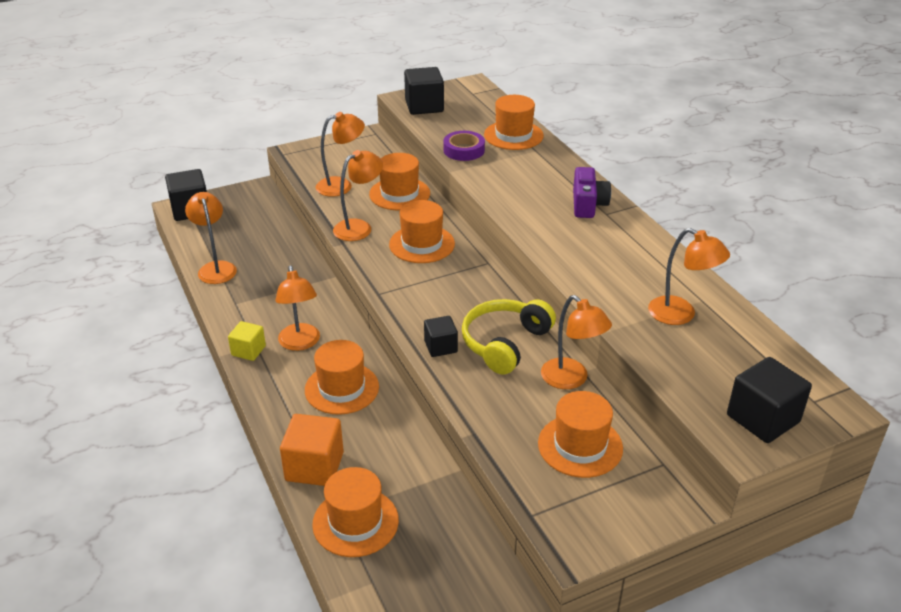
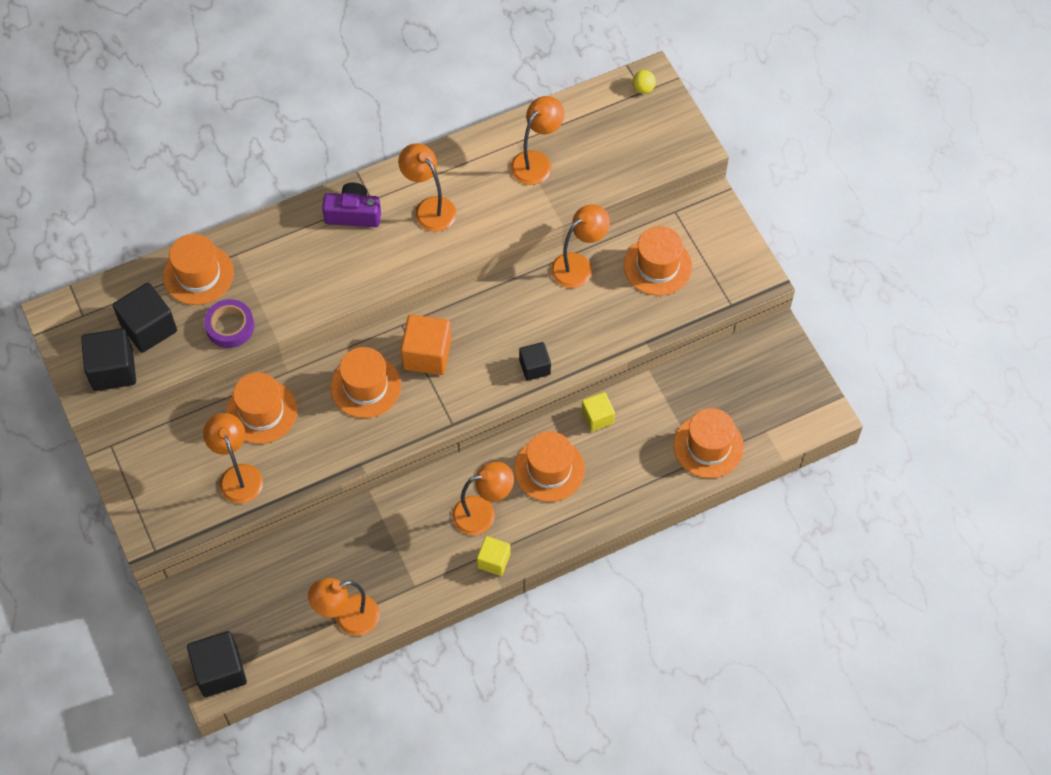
camera: 90 degrees left, 25 degrees up
(314, 466) = (649, 483): orange cube -> orange cube (427, 354)
(359, 227) = (329, 450): orange lamp -> orange lamp (429, 208)
(400, 425) = (597, 417): none -> yellow cube
(504, 343) = (529, 314): yellow headphones -> none
(763, 418) = (663, 128): black cube -> black cube (149, 328)
(819, 401) = (643, 88): none -> yellow ball

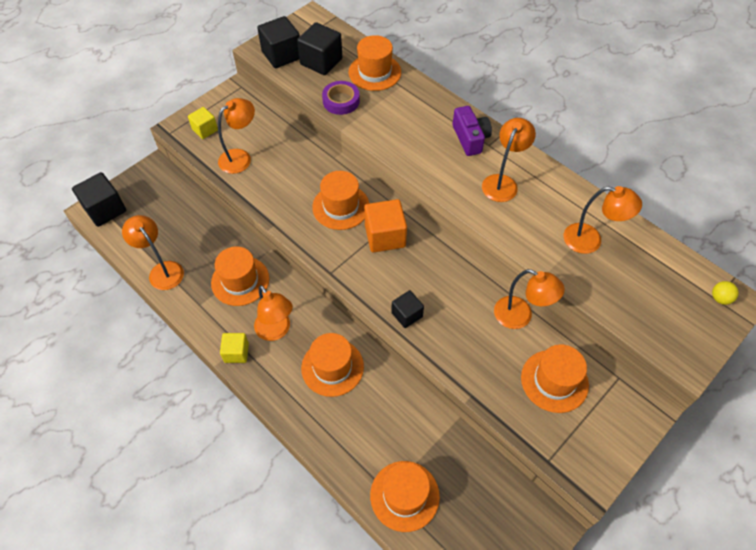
camera: 70 degrees right, 5 degrees down
(261, 411) = (295, 154): orange hat -> orange hat (240, 281)
(597, 417) = (395, 389): yellow cube -> yellow cube (205, 130)

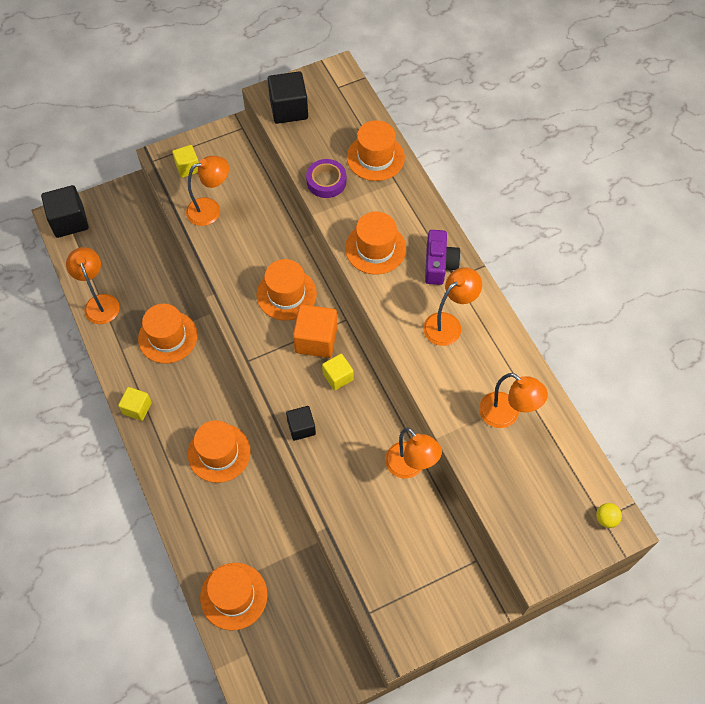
camera: 20 degrees right, 5 degrees up
(276, 331) = (181, 399): orange lamp -> none
(321, 61) = (326, 128): black cube -> none
(419, 261) = (338, 377): none -> yellow cube
(554, 381) = (411, 541): orange hat -> orange hat (375, 248)

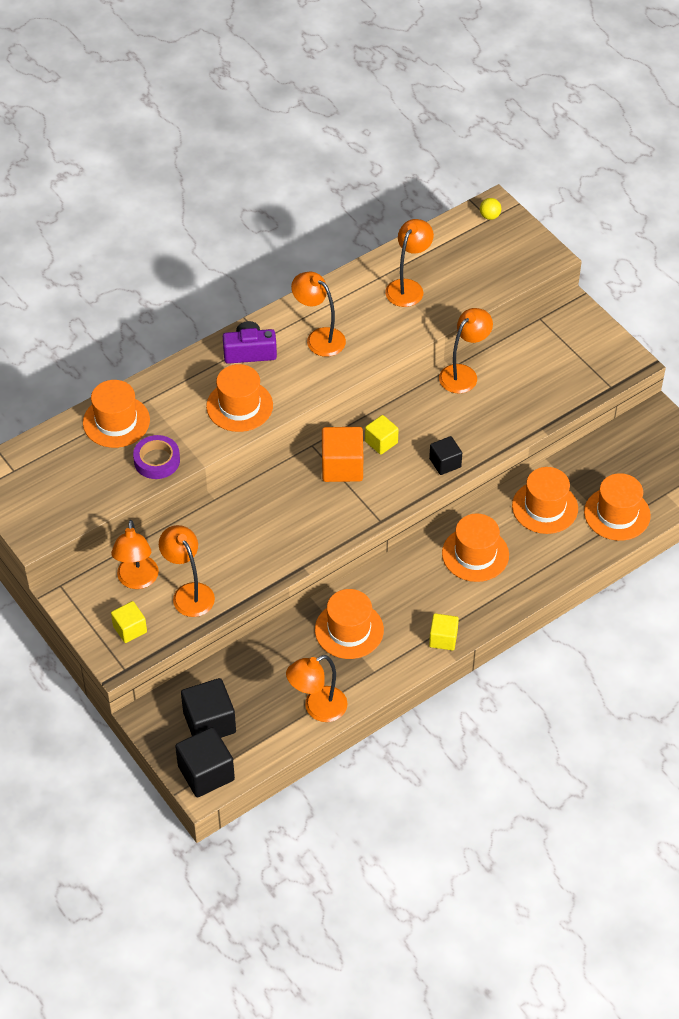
camera: 100 degrees left, 10 degrees down
(233, 176) = (137, 580): none -> orange lamp
(286, 294) = (291, 501): orange hat -> orange hat (545, 507)
(289, 109) = (54, 512): black cube -> black cube (209, 722)

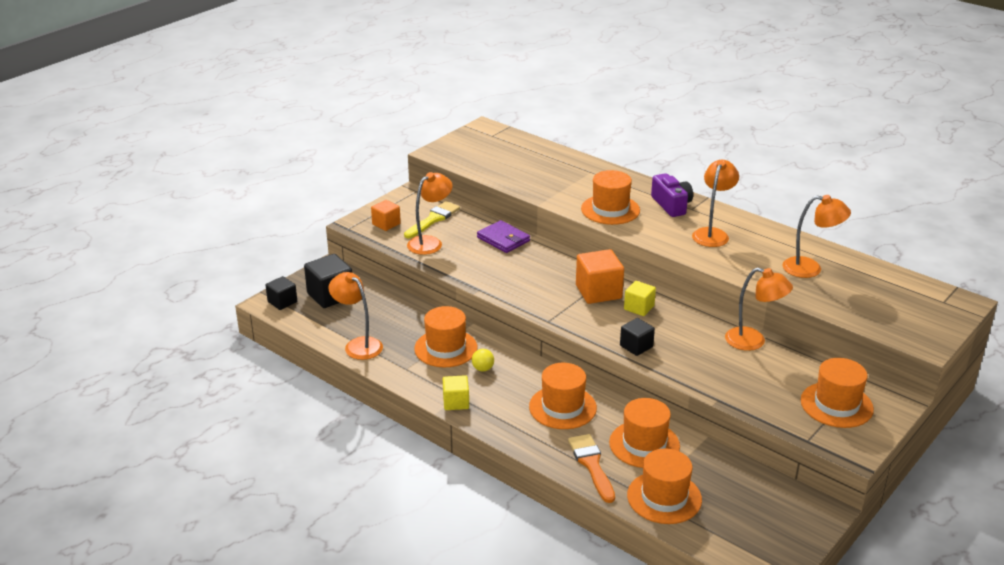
camera: 75 degrees right, 20 degrees down
(116, 421) = (561, 163): orange hat -> orange hat (836, 405)
(130, 629) = (386, 224): yellow cube -> orange cube
(137, 580) = (433, 219): orange lamp -> yellow brush
(157, 460) = (532, 185): purple tape -> none
(206, 773) = (282, 302): black cube -> black cube, size x0.61
(208, 523) = (503, 239): none -> purple wallet
(489, 216) = (946, 301): yellow ball -> yellow ball (483, 369)
(562, 553) = (591, 465): none -> orange brush

